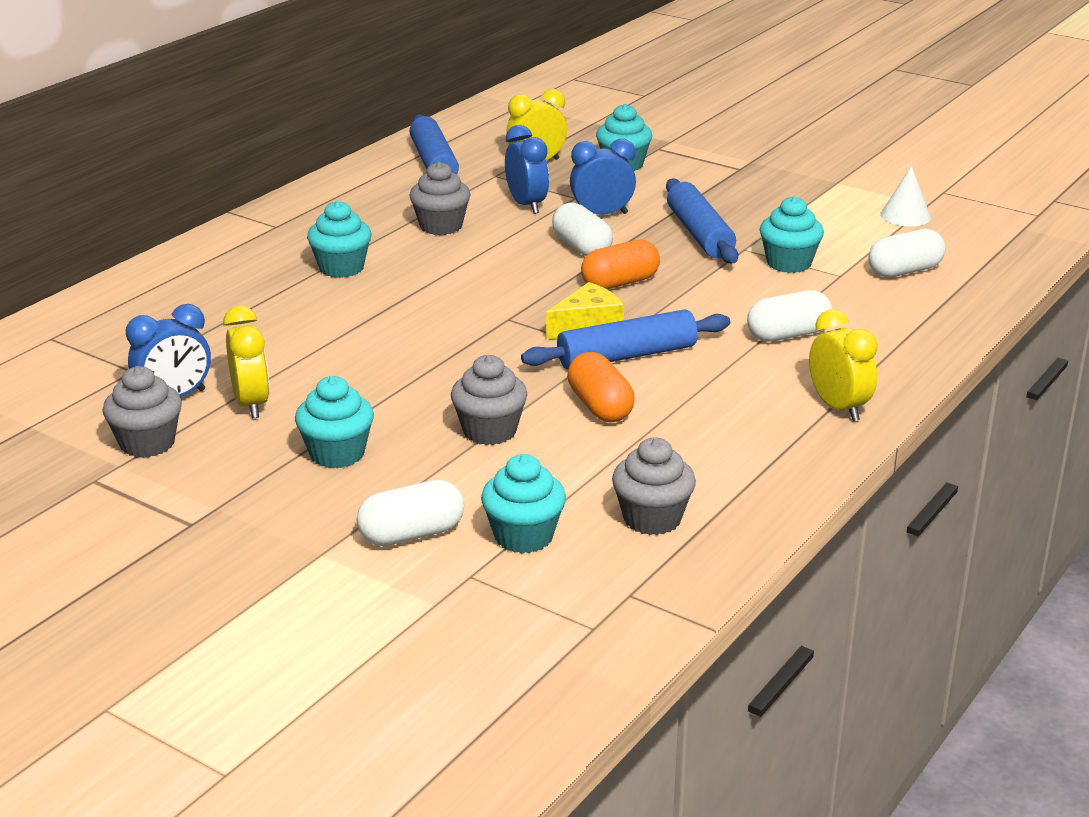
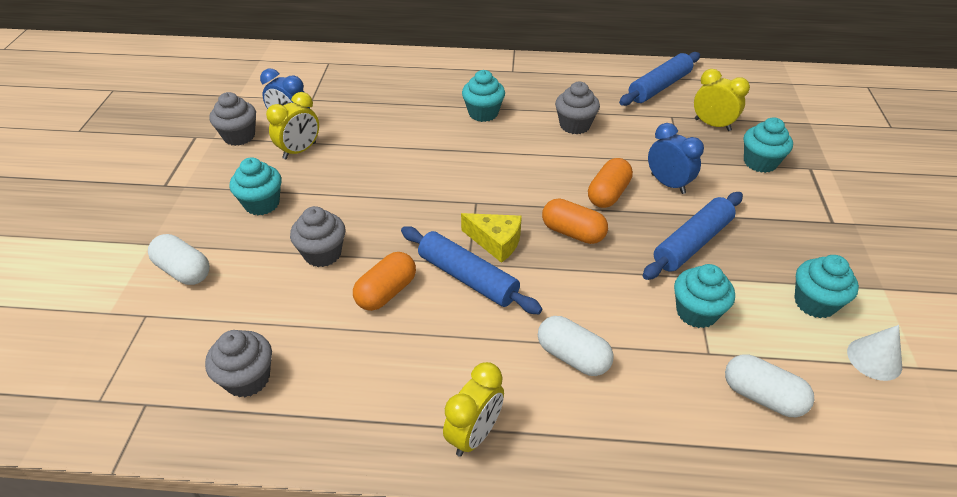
camera: 60 degrees right, 15 degrees up
(523, 536) = (199, 321): turquoise cupcake -> turquoise cupcake (814, 303)
(527, 205) = (643, 146): blue clock -> none
(581, 247) = (608, 194): white capsule -> orange capsule

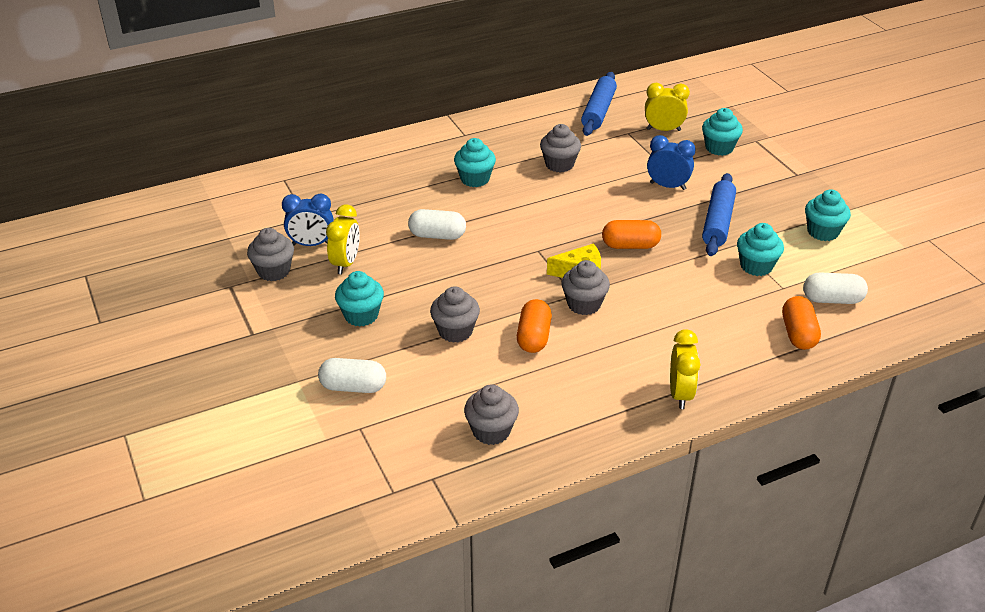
camera: 30 degrees left, 5 degrees down
(468, 278) = (584, 304): blue rolling pin -> grey cupcake
(572, 356) = (701, 324): white capsule -> white capsule (437, 235)
(608, 194) = (631, 209): orange capsule -> orange capsule (798, 334)
(874, 359) = (879, 252): white cone -> none

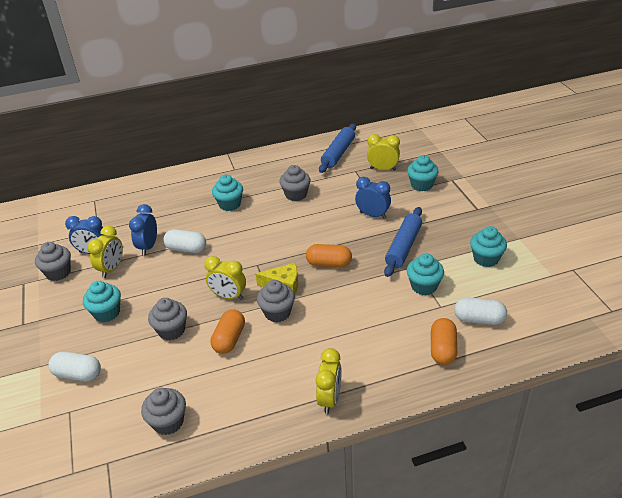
camera: 10 degrees right, 0 degrees up
(384, 235) = (148, 247): none -> blue clock
(514, 288) = (228, 296): none -> yellow clock

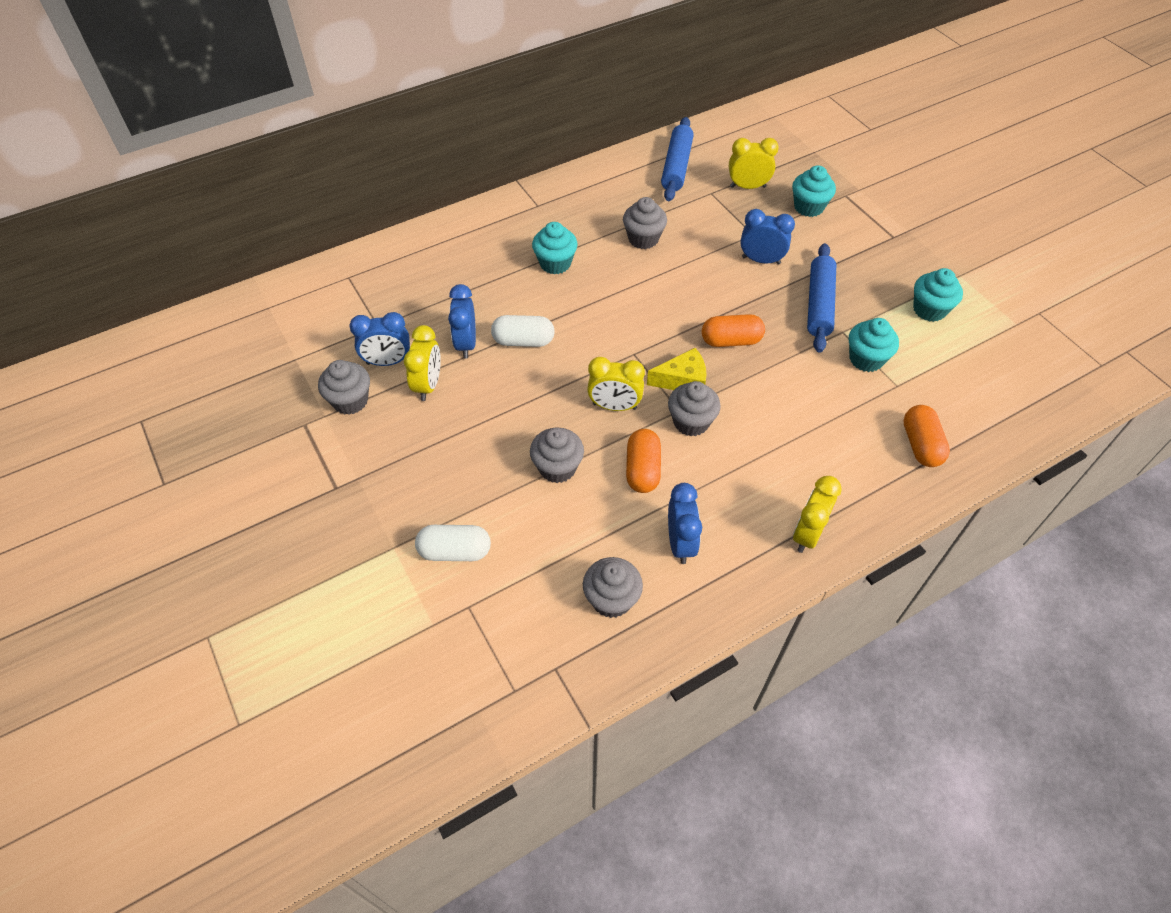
camera: 15 degrees left, 15 degrees up
(107, 313) = (453, 454): turquoise cupcake -> none
(234, 391) = (680, 543): none -> blue clock
(330, 399) = (807, 534): yellow clock -> yellow clock turned 150 degrees counterclockwise
(479, 319) = (950, 397): white capsule -> none

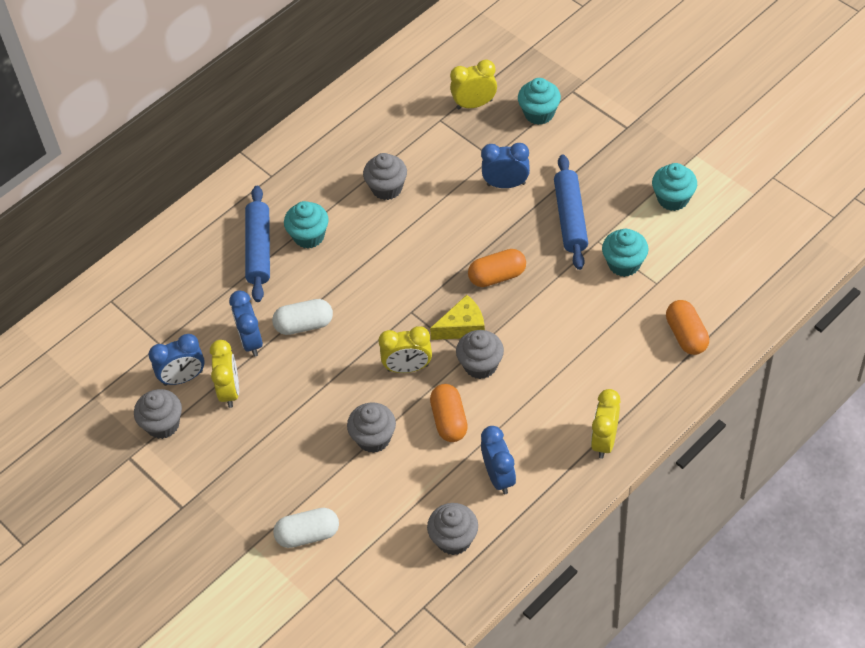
camera: 10 degrees left, 0 degrees up
(676, 166) = (397, 97): blue rolling pin -> blue rolling pin (259, 249)

